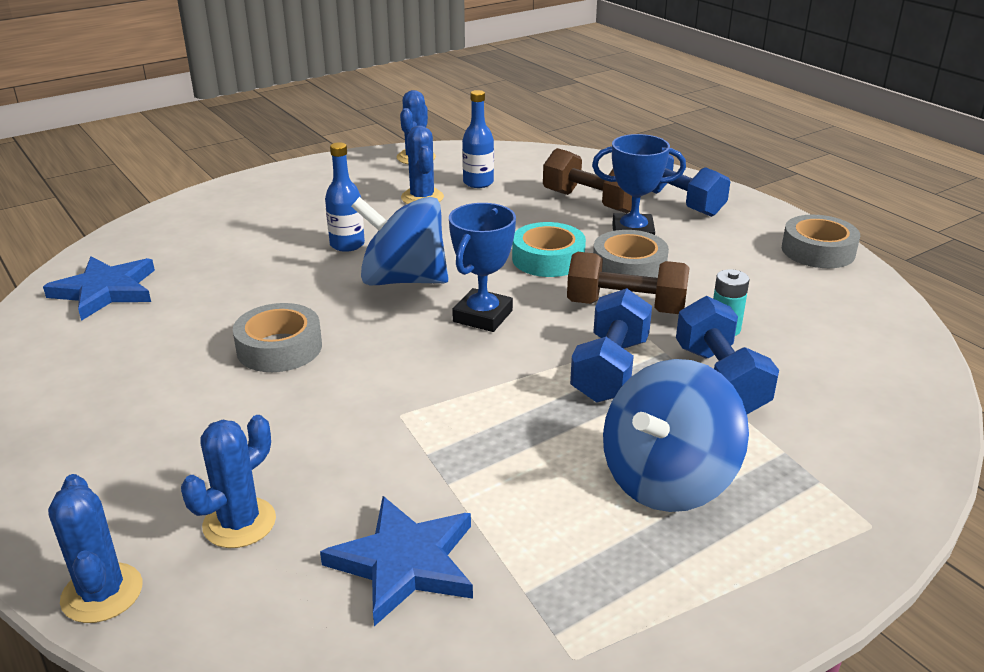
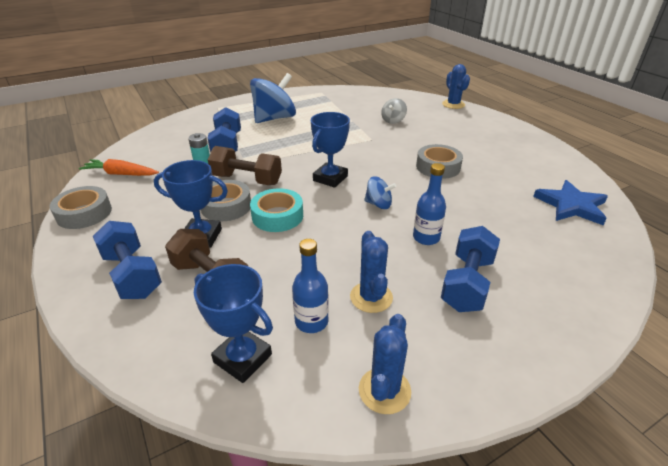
camera: 175 degrees left, 5 degrees up
(239, 523) = (421, 115): blue cactus -> none
(332, 489) = (393, 120): none -> grey spinning top
(403, 280) = (378, 204): blue spinning top -> blue spinning top, size x0.49
(405, 563) = (366, 106): blue star -> none
(529, 165) = (243, 358): none -> blue trophy
(610, 370) = (274, 151): blue dumbbell -> blue dumbbell (467, 283)
(851, 307) = (121, 174): none -> orange carrot

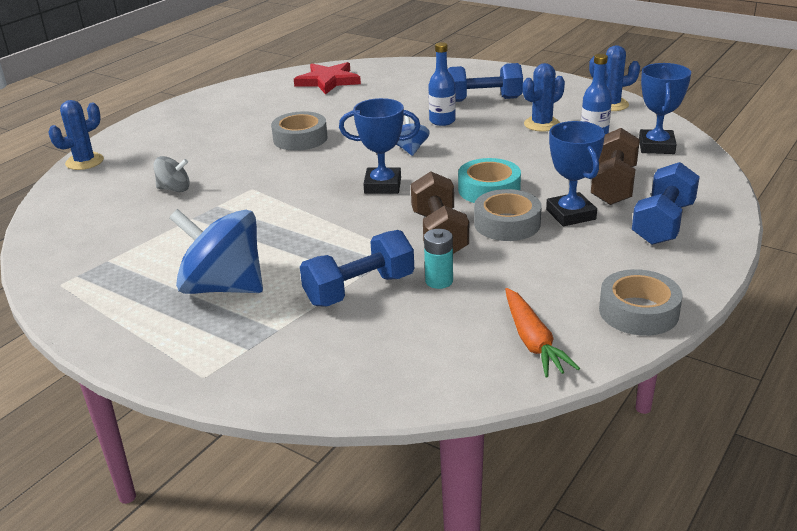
camera: 115 degrees left, 5 degrees down
(571, 205) = (328, 81): blue star -> red star

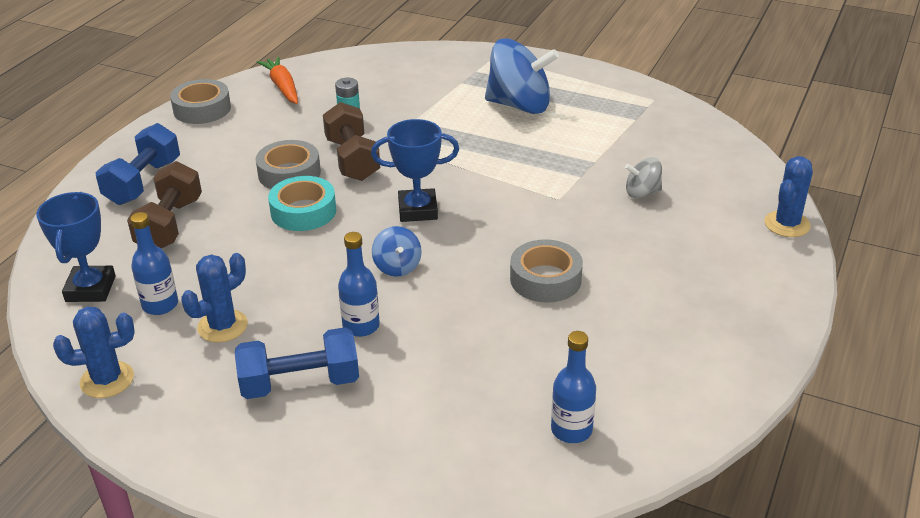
camera: 170 degrees right, 5 degrees up
(328, 81) = (571, 430): red star -> blue bottle
(359, 289) = (411, 110): blue dumbbell -> none
(570, 214) = (226, 187): blue trophy -> none

